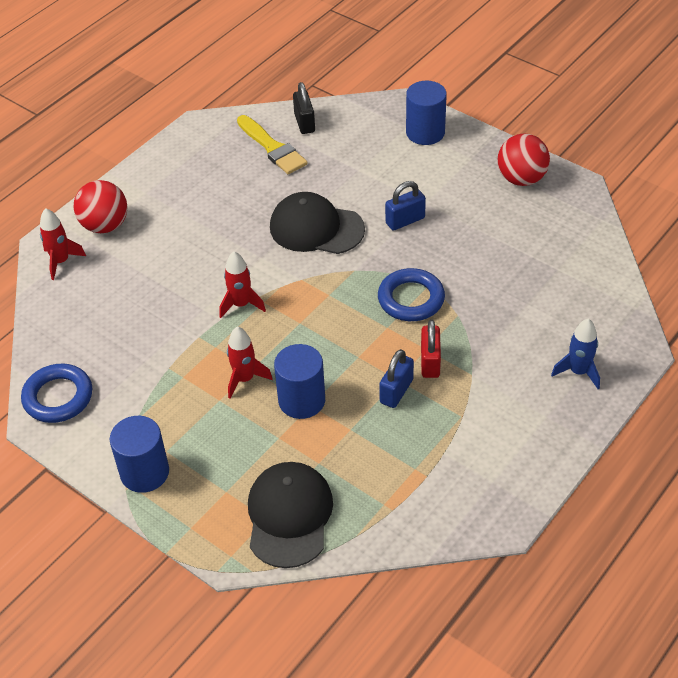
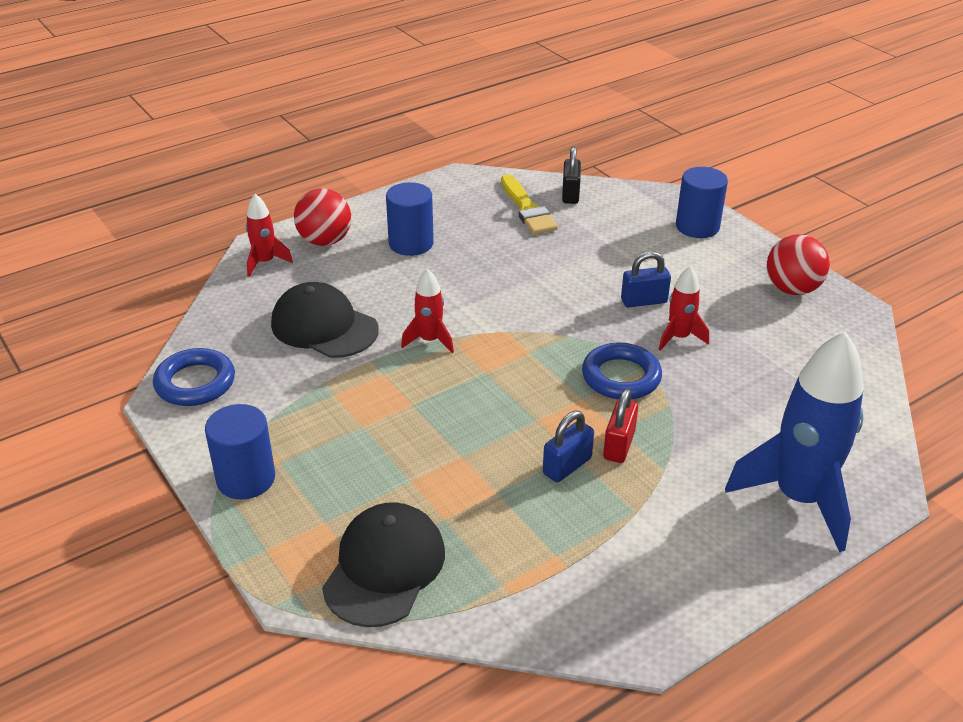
camera: 15 degrees right, 10 degrees down
(245, 379) = (400, 412): red rocket -> red rocket (679, 337)
(301, 400) = (453, 449): blue cylinder -> blue cylinder (411, 243)
(316, 228) = (542, 288): black cap -> black cap (324, 327)
(578, 372) = (798, 498): blue rocket -> blue rocket, size x2.06

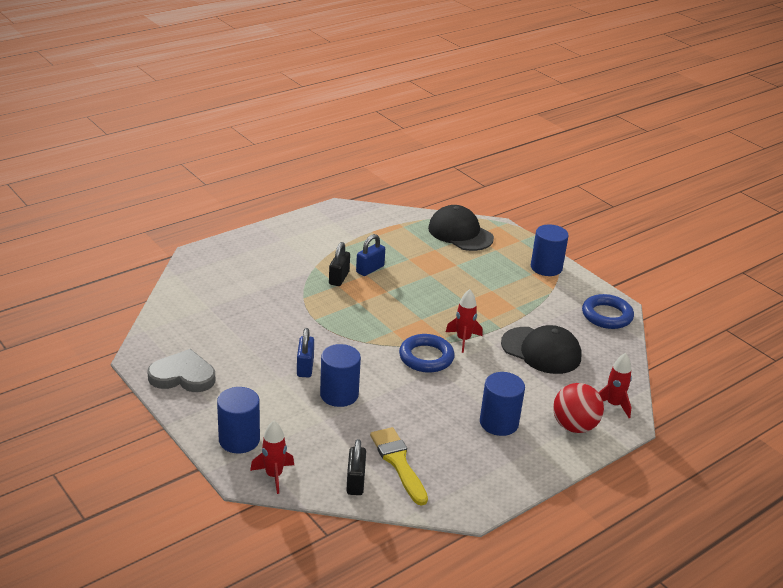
camera: 175 degrees right, 5 degrees down
(384, 567) = (460, 233): black cap -> black cap turned 120 degrees clockwise
(596, 270) = (339, 394): none -> blue cylinder
(619, 445) = (339, 278): red padlock -> black padlock
(621, 377) = (331, 314): blue ring -> blue ring (426, 357)
(644, 301) = (305, 367): blue padlock -> blue padlock turned 75 degrees counterclockwise
(679, 337) = (285, 339): red rocket -> red rocket (274, 476)
(792, 289) = (183, 376): red ball -> grey heart
(798, 498) = (244, 253): blue rocket -> none

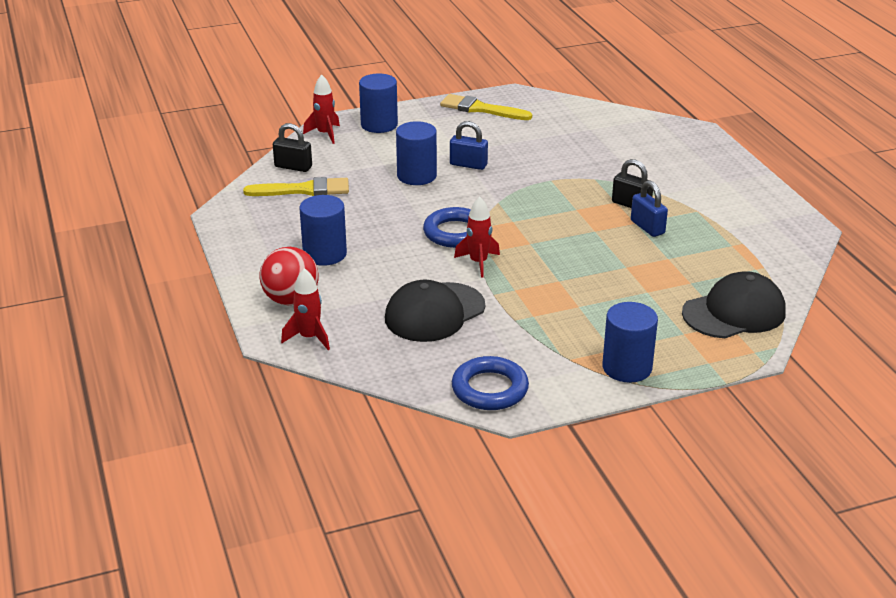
camera: 110 degrees right, 0 degrees up
(183, 376) = (481, 109): grey heart -> yellow brush

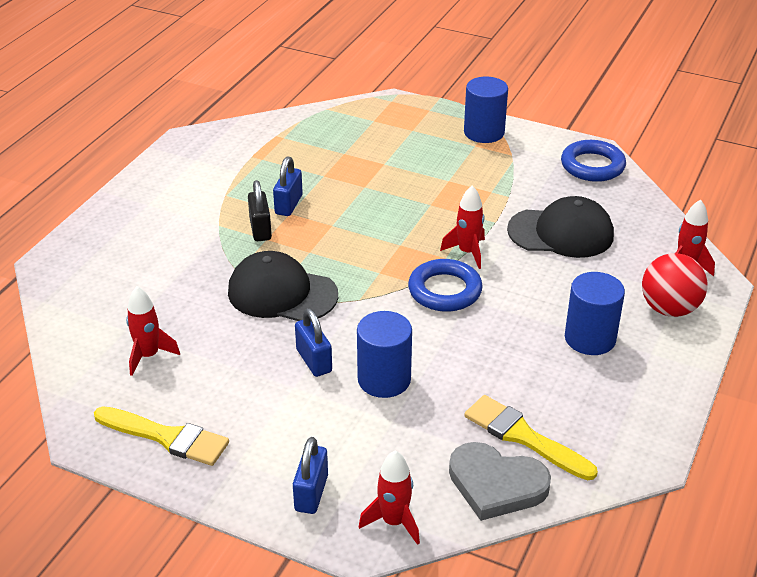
camera: 135 degrees left, 5 degrees up
(293, 167) = (496, 484): black padlock -> grey heart
(379, 125) = (311, 493): blue cylinder -> blue padlock
(481, 109) = (166, 437): yellow brush -> yellow brush turned 45 degrees counterclockwise
(554, 126) = (148, 356): none -> red rocket
(734, 312) = (356, 123): black cap -> black cap (282, 293)

